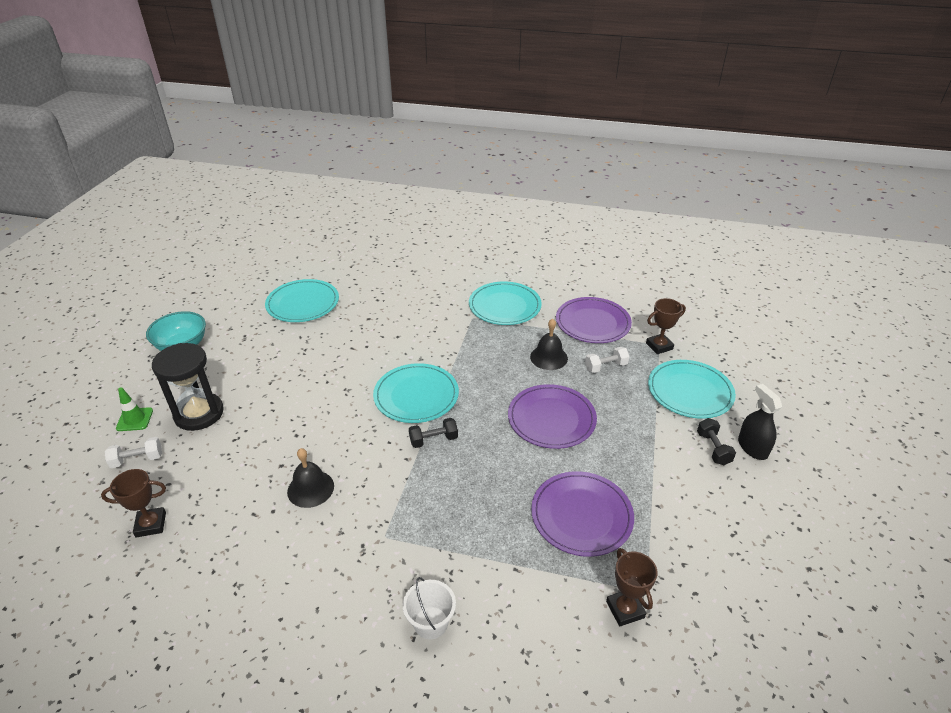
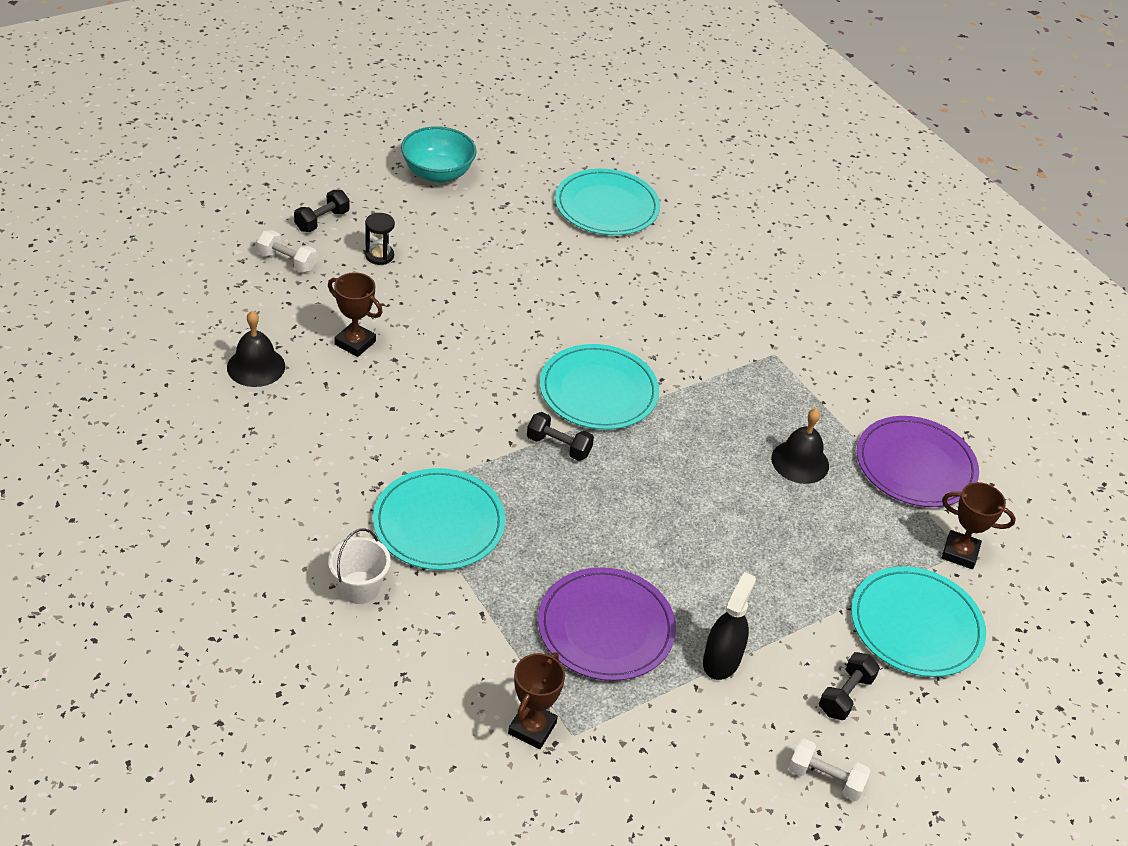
camera: 40 degrees right, 5 degrees up
(135, 419) = (322, 221): green traffic cone -> black dumbbell
(151, 524) = (241, 328): brown trophy -> brown trophy (355, 343)
(199, 414) = (379, 256): black hourglass -> black hourglass, size x0.47
(310, 488) = (395, 400): black bell -> black bell (256, 366)
(504, 306) = (833, 368): turquoise plate -> turquoise plate (439, 523)
(551, 419) = (707, 523): purple plate -> none
(606, 367) = (853, 522): white dumbbell -> white dumbbell (825, 779)
(752, 447) = (895, 733): black spray bottle -> black spray bottle (721, 660)

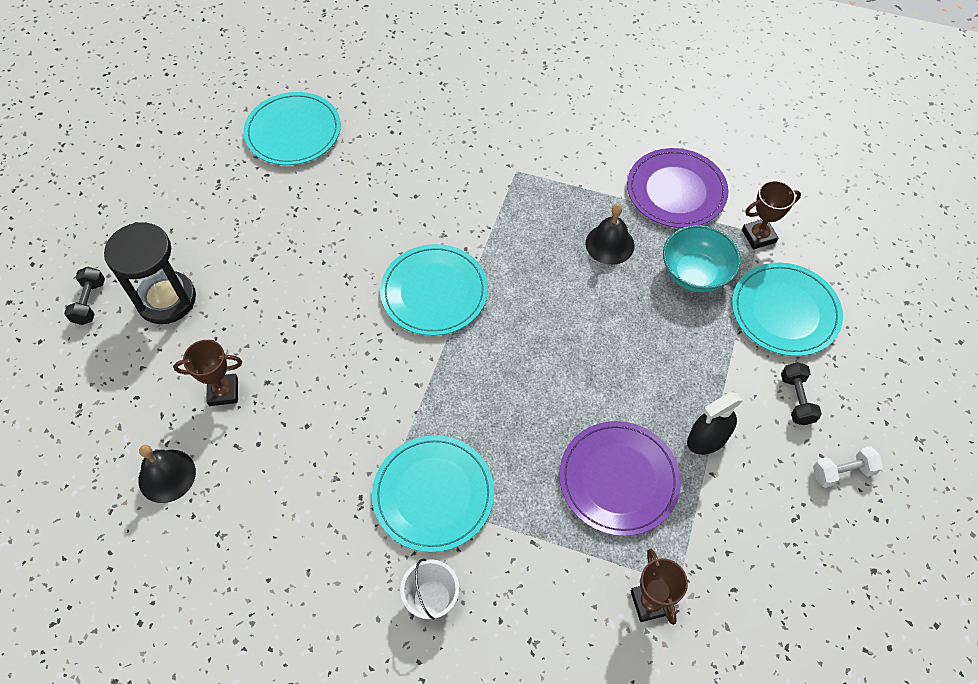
camera: 35 degrees left, 15 degrees up
(287, 261) = (98, 361): white dumbbell -> none
(379, 256) = (166, 299): black hourglass -> black hourglass, size x2.12
(437, 173) = (140, 192): turquoise bowl -> turquoise bowl (695, 274)
(558, 446) = (451, 360): black dumbbell -> none
(721, 660) = (707, 439): black spray bottle -> black spray bottle turned 105 degrees counterclockwise

